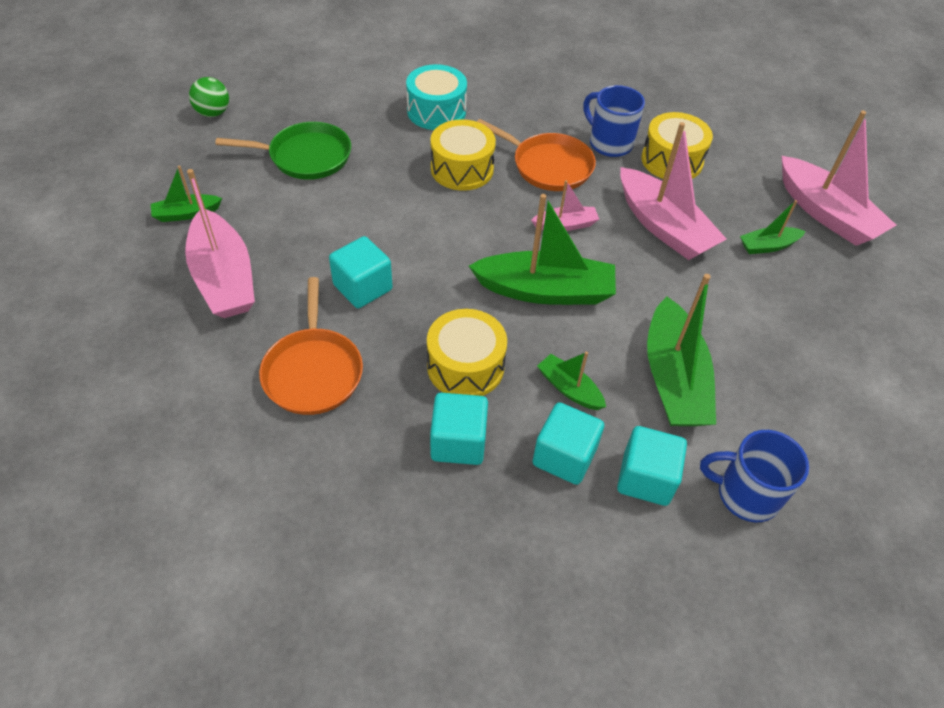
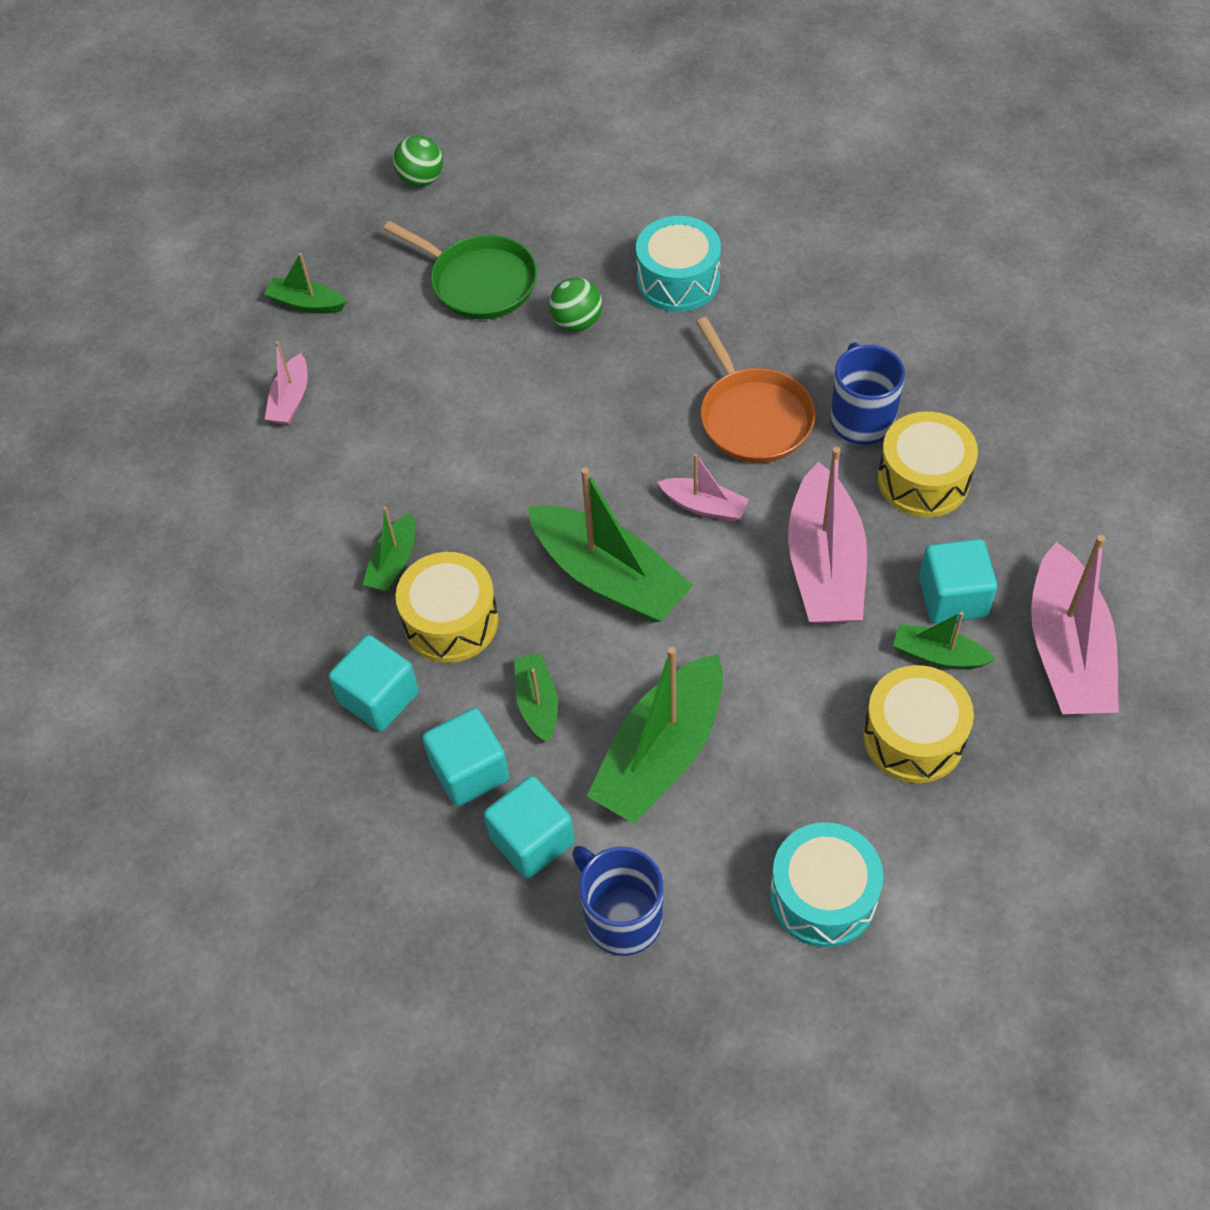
camera: 40 degrees right, 5 degrees up
(224, 278) = (291, 400): pink boat -> pink boat, size x0.50
(313, 371) = (300, 549): orange pan -> none
(363, 287) = (417, 477): turquoise cube -> turquoise cube (952, 597)
(392, 348) = (393, 562): none -> green boat
(393, 156) = (577, 322): none -> green ball
(462, 169) = (643, 375): yellow drum -> yellow drum (913, 737)
(841, 411) = (823, 896): none -> turquoise drum

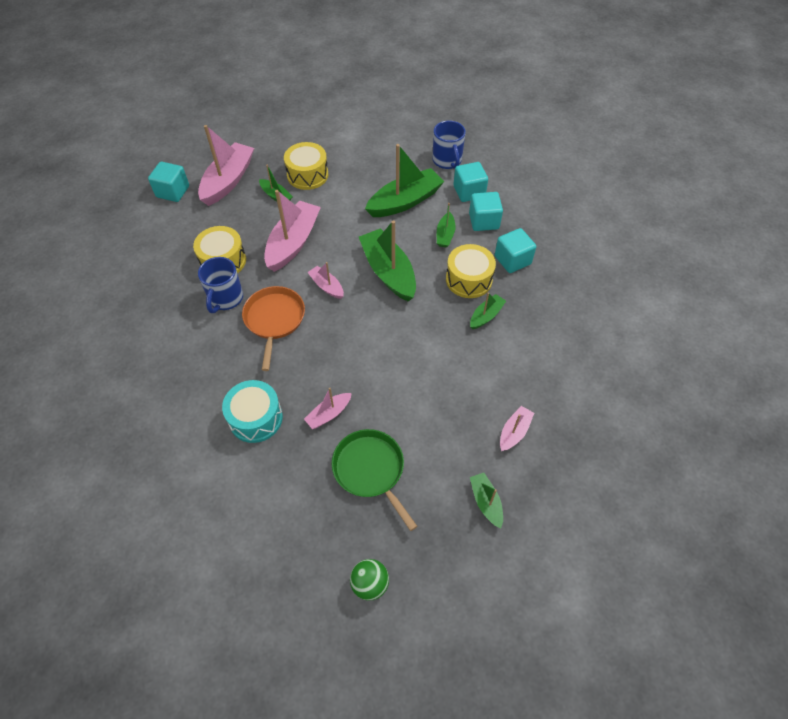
camera: 160 degrees left, 0 degrees up
(306, 304) = (486, 502): green boat -> green boat turned 150 degrees counterclockwise
(577, 322) = (329, 414): green ball -> pink boat
(823, 896) = (374, 144): turquoise drum -> none
(952, 597) = (253, 213): turquoise cube -> turquoise cube (173, 192)

